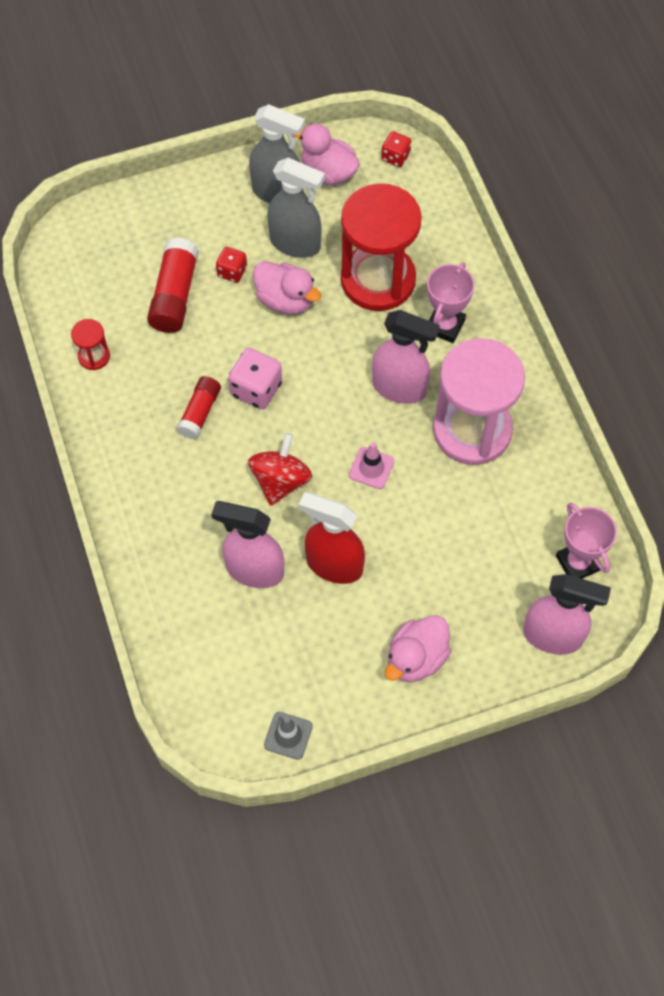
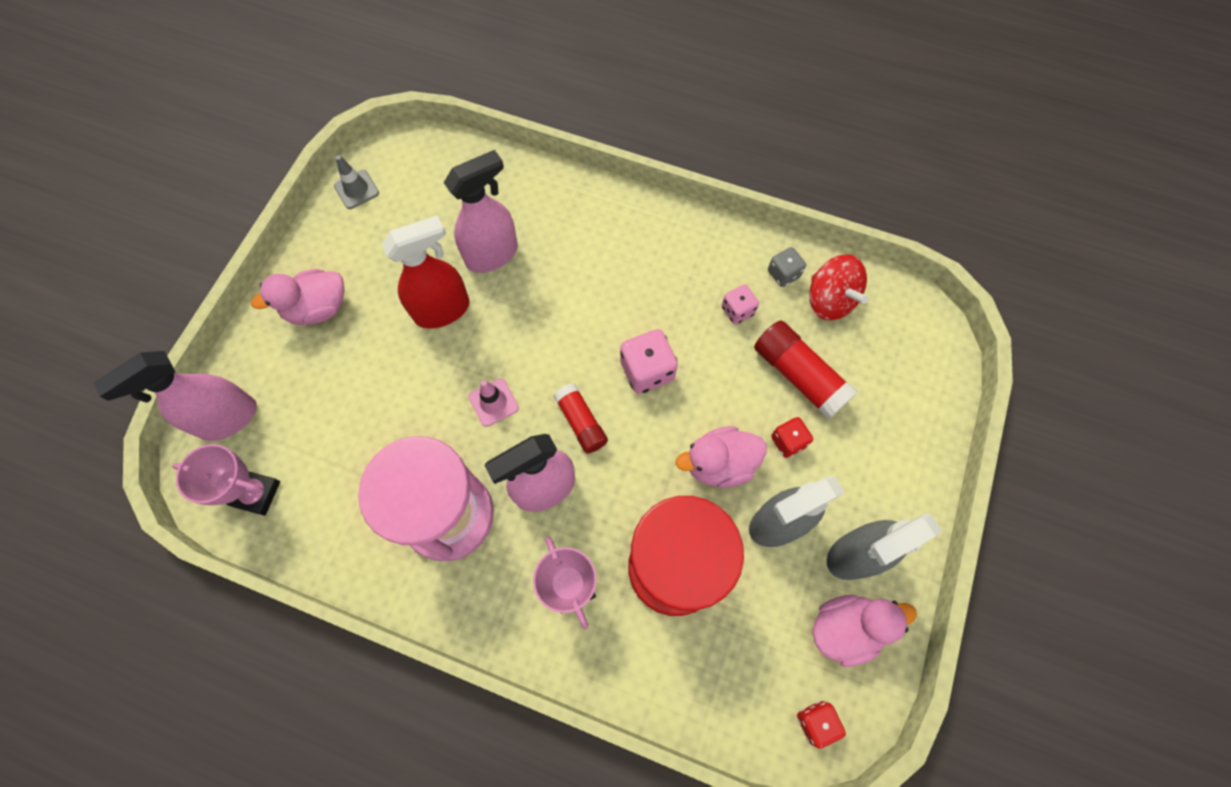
camera: 130 degrees right, 5 degrees up
(94, 356) = (783, 274): red hourglass -> grey dice
(154, 365) = (737, 311): none -> pink dice
(200, 412) = (662, 313): red glue stick -> red glue stick (581, 422)
(280, 481) = (547, 326): red spinning top -> red spinning top (829, 300)
(416, 658) = (318, 308): pink duck -> pink duck turned 105 degrees counterclockwise

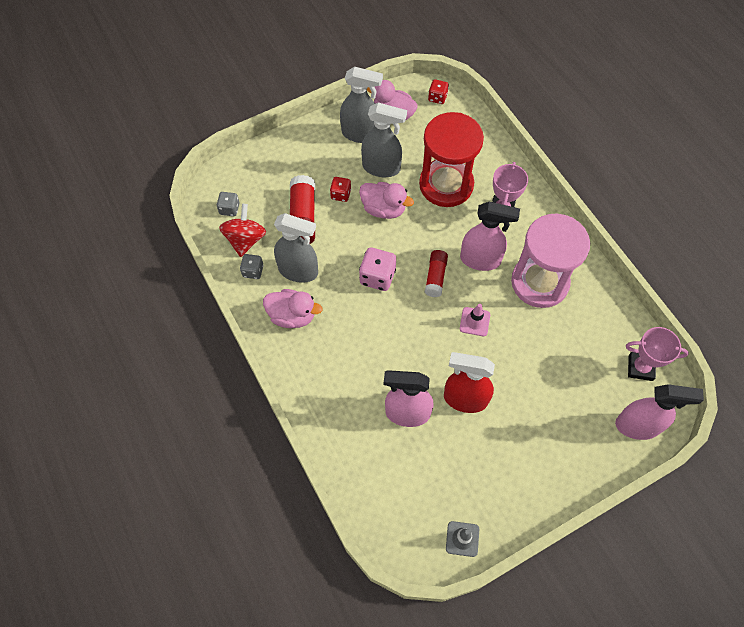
camera: 140 degrees left, 5 degrees down
(256, 494) = (640, 368): pink trophy -> pink trophy turned 45 degrees counterclockwise
(318, 308) = (543, 461): pink duck -> pink duck (292, 316)
(737, 311) = (298, 271): pink dice -> grey spray bottle
(886, 320) = (229, 209): none -> grey dice

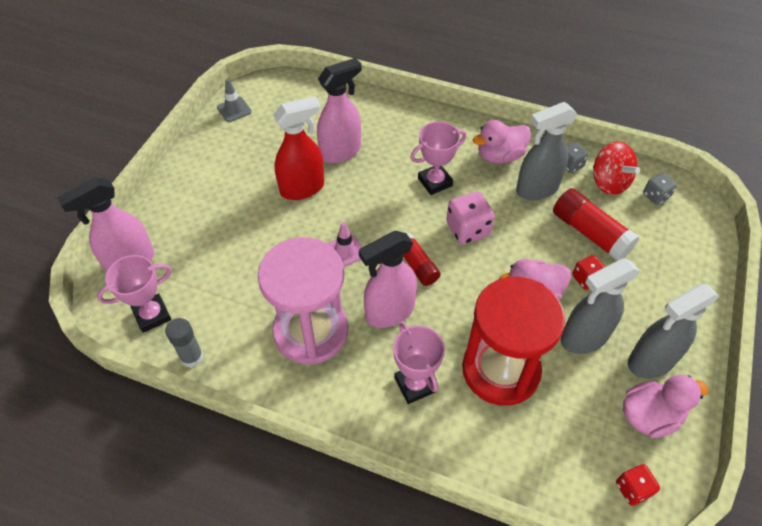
camera: 140 degrees right, 10 degrees down
(362, 330) = (435, 182): none -> pink trophy
(627, 318) = (192, 357): none -> grey glue stick

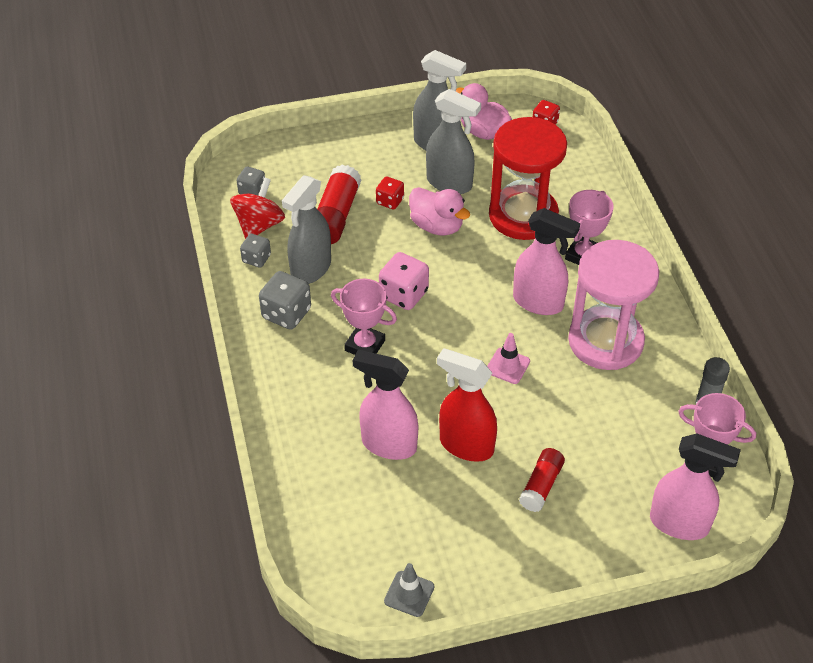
camera: 125 degrees left, 5 degrees down
(417, 265) = (475, 309): red glue stick -> red glue stick (541, 486)
(500, 156) = (286, 314): pink duck -> grey dice
(536, 189) = (310, 269): grey spray bottle -> grey spray bottle turned 90 degrees clockwise

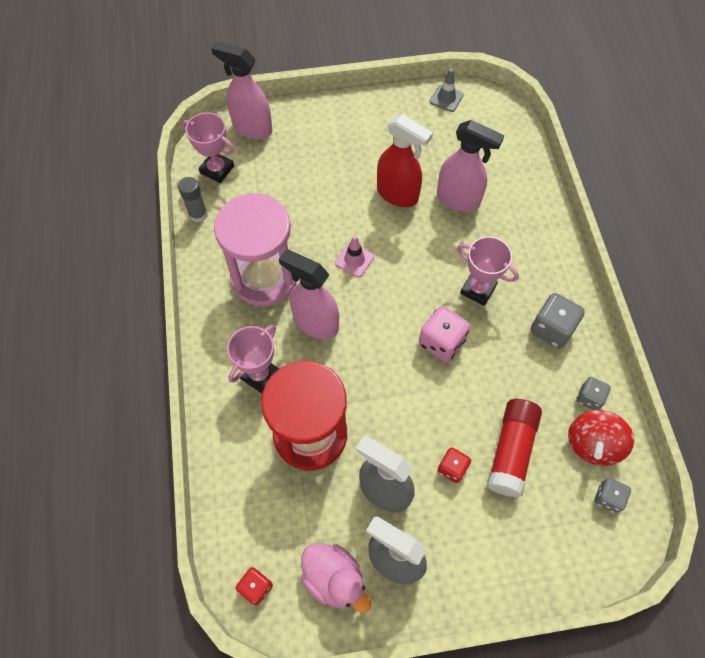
camera: 175 degrees left, 15 degrees up
(310, 269) = (533, 379): grey spray bottle -> none
(437, 226) = (403, 427): pink duck -> none
(541, 486) = (345, 160): red glue stick -> none

